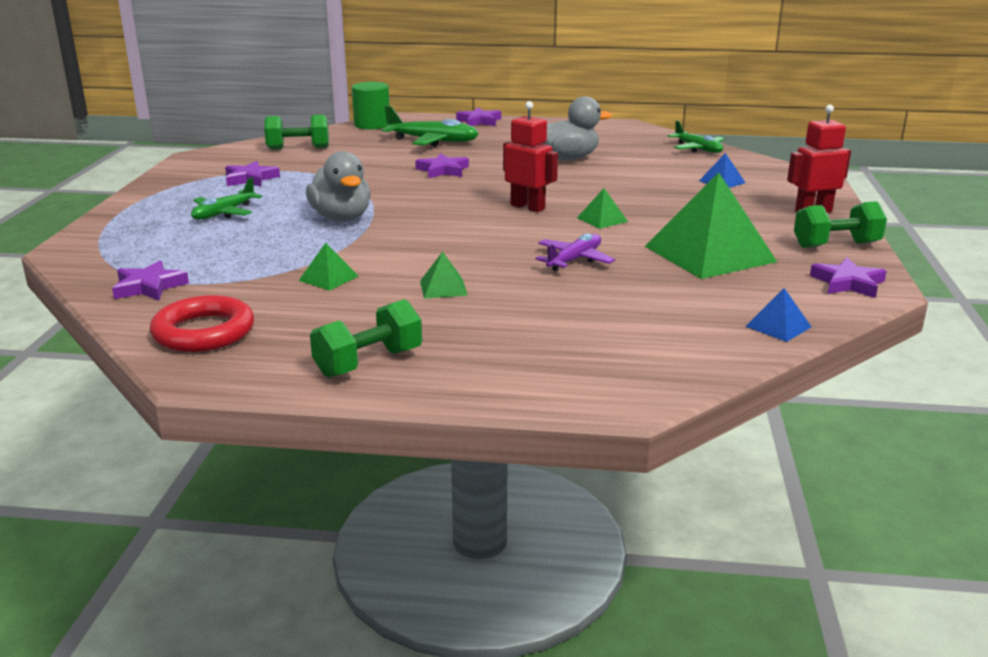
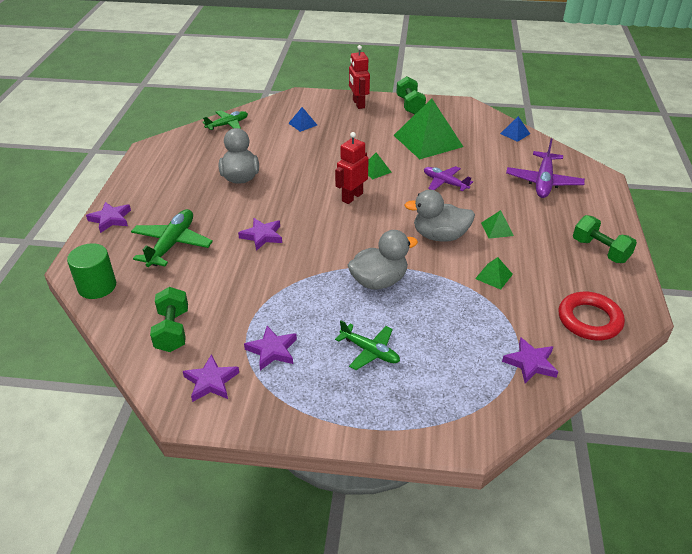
camera: 90 degrees left, 15 degrees up
(430, 251) = (439, 236): none -> grey duck
(592, 336) = (543, 182): none -> purple plane
(848, 283) = (460, 110): purple star -> purple star (211, 381)

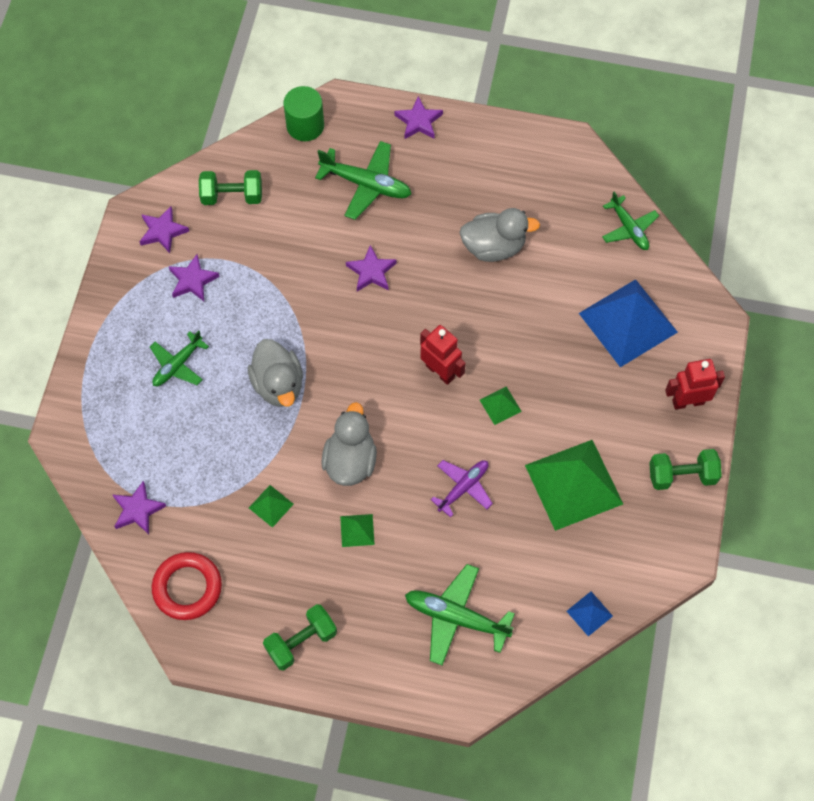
camera: 95 degrees right, 25 degrees up
(303, 124) = (628, 322): blue pyramid -> blue pyramid, size x2.33
(543, 182) = (455, 617): purple plane -> green plane

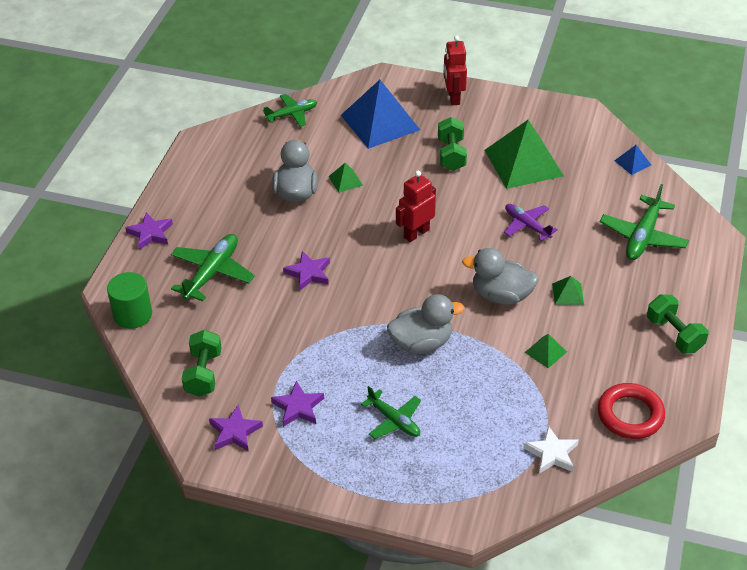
camera: 85 degrees left, 20 degrees down
(138, 510) = (552, 453): purple star -> white star
(500, 405) = (451, 199): green pyramid -> green pyramid (345, 180)
(682, 475) = (516, 106): green dumbbell -> green dumbbell (451, 155)

